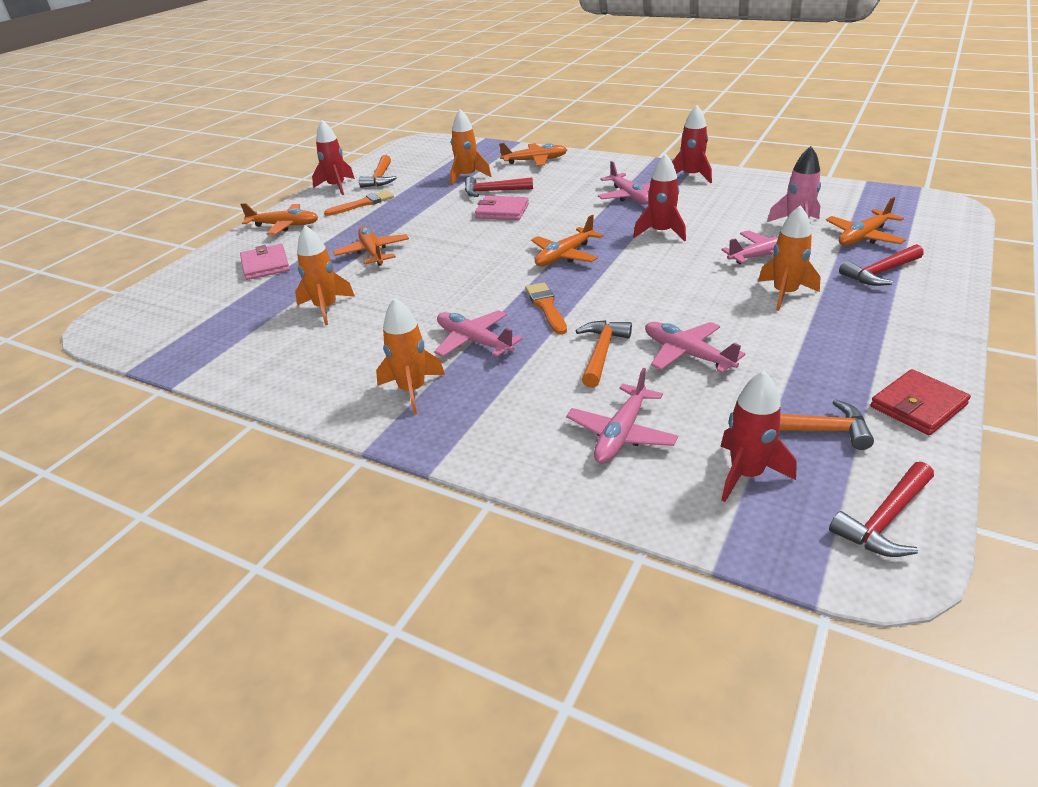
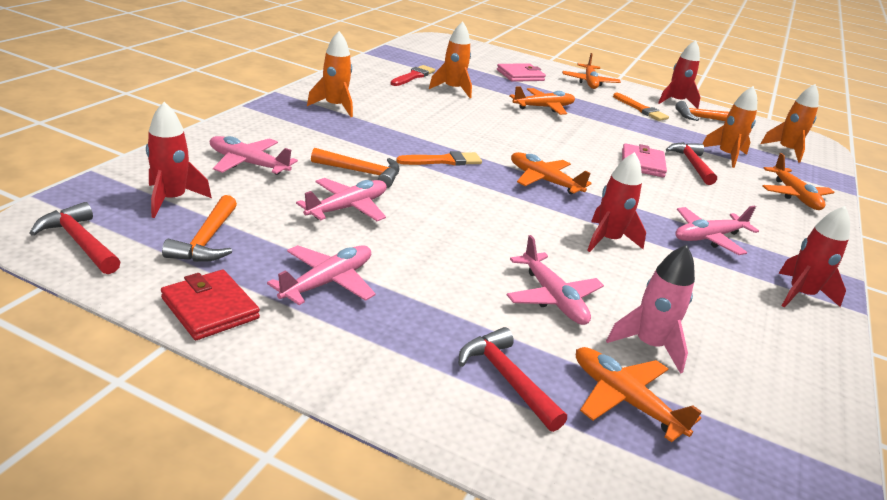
camera: 80 degrees right, 5 degrees down
(279, 338) = (413, 76): none -> red brush
(474, 341) = (393, 130): pink plane -> pink plane (327, 282)
(784, 294) = (454, 287): orange rocket -> orange rocket (786, 151)

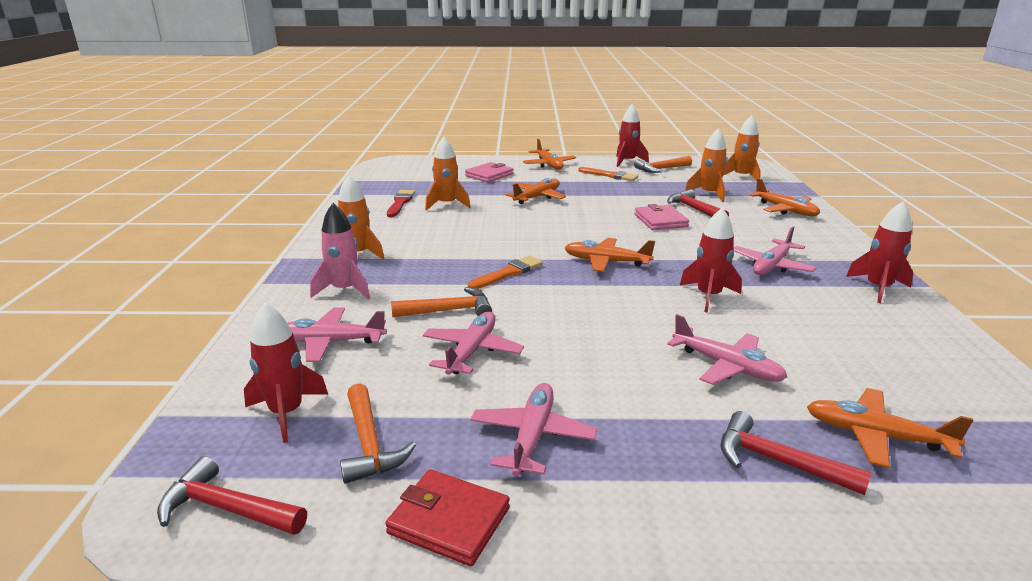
camera: 20 degrees left, 5 degrees down
(648, 345) = (837, 377): pink rocket -> pink rocket (344, 290)

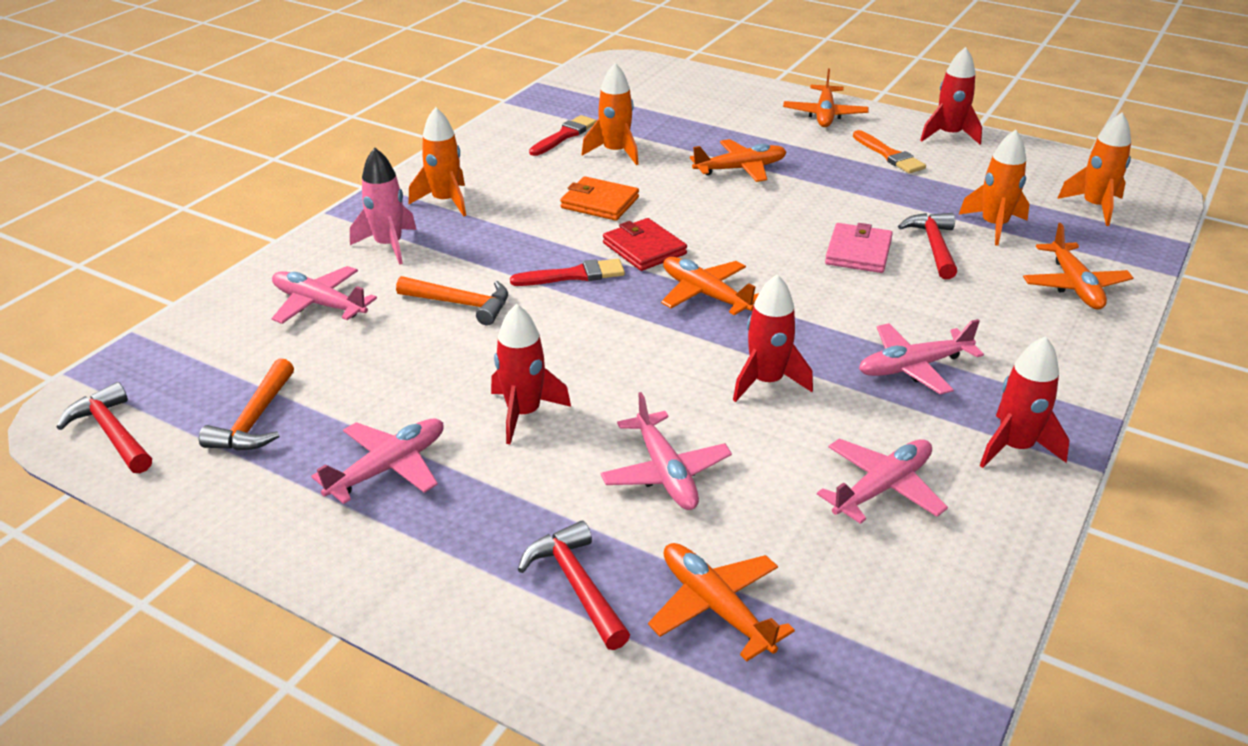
camera: 30 degrees right, 10 degrees up
(286, 413) = (221, 366): red rocket -> red rocket (524, 413)
(449, 520) = (248, 511): red wallet -> red wallet (644, 248)
(471, 351) = (432, 360): pink plane -> pink plane (882, 488)
(472, 231) = (600, 203): none -> orange wallet
(489, 175) = (722, 115): pink wallet -> none
(508, 273) = (574, 275): orange brush -> red brush
(661, 169) = (982, 162): orange hammer -> none

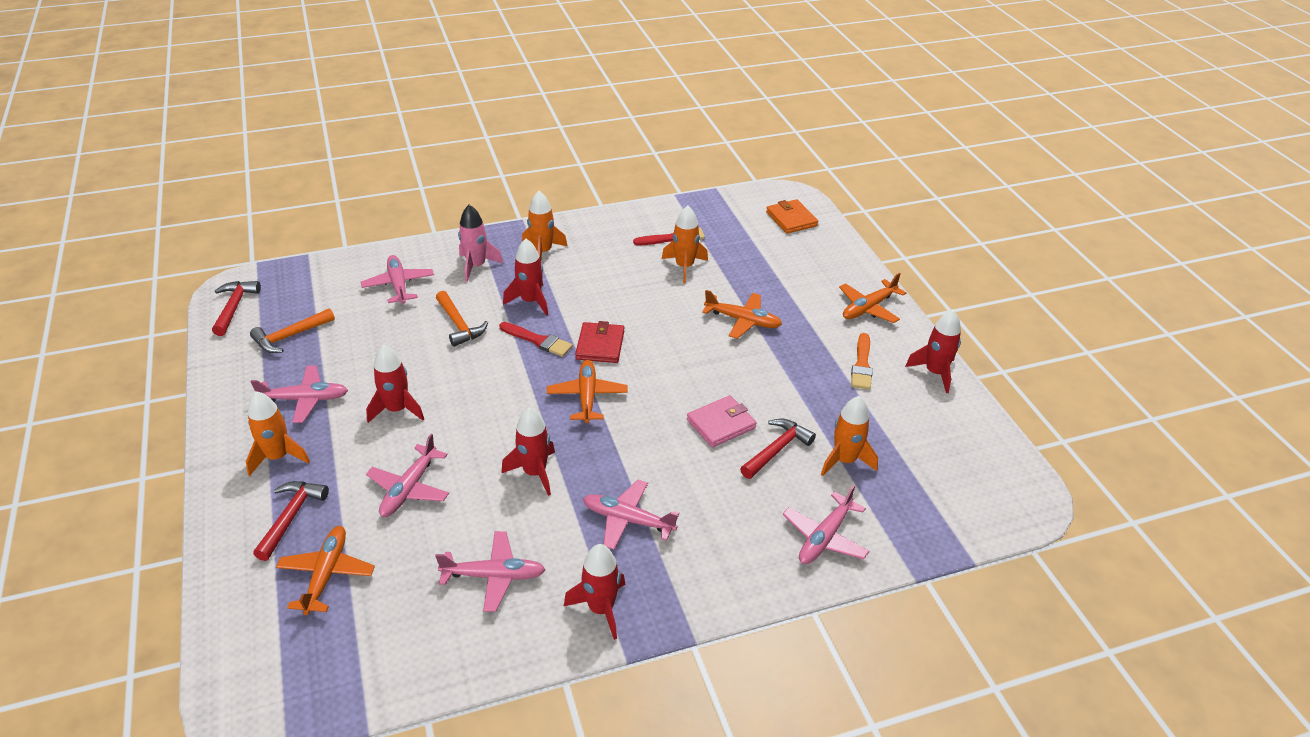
camera: 40 degrees right, 5 degrees up
(506, 247) = (530, 301): none -> red rocket
(600, 203) = (622, 299): orange wallet -> orange wallet (791, 219)
(1074, 285) = (825, 537): orange plane -> pink plane
(1095, 207) = (948, 492): orange rocket -> orange rocket (278, 457)

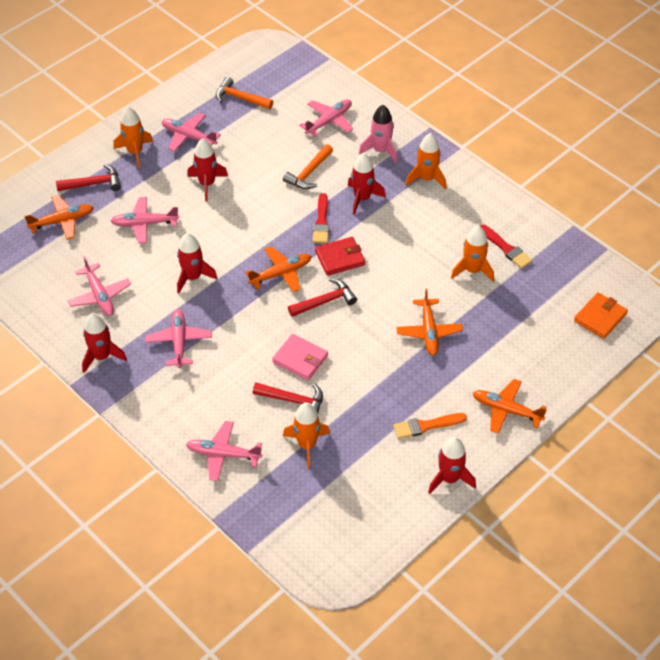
camera: 65 degrees right, 10 degrees up
(234, 307) = (250, 57): red hammer -> red hammer (325, 301)
(304, 399) = (189, 137): pink plane -> pink plane turned 150 degrees clockwise

